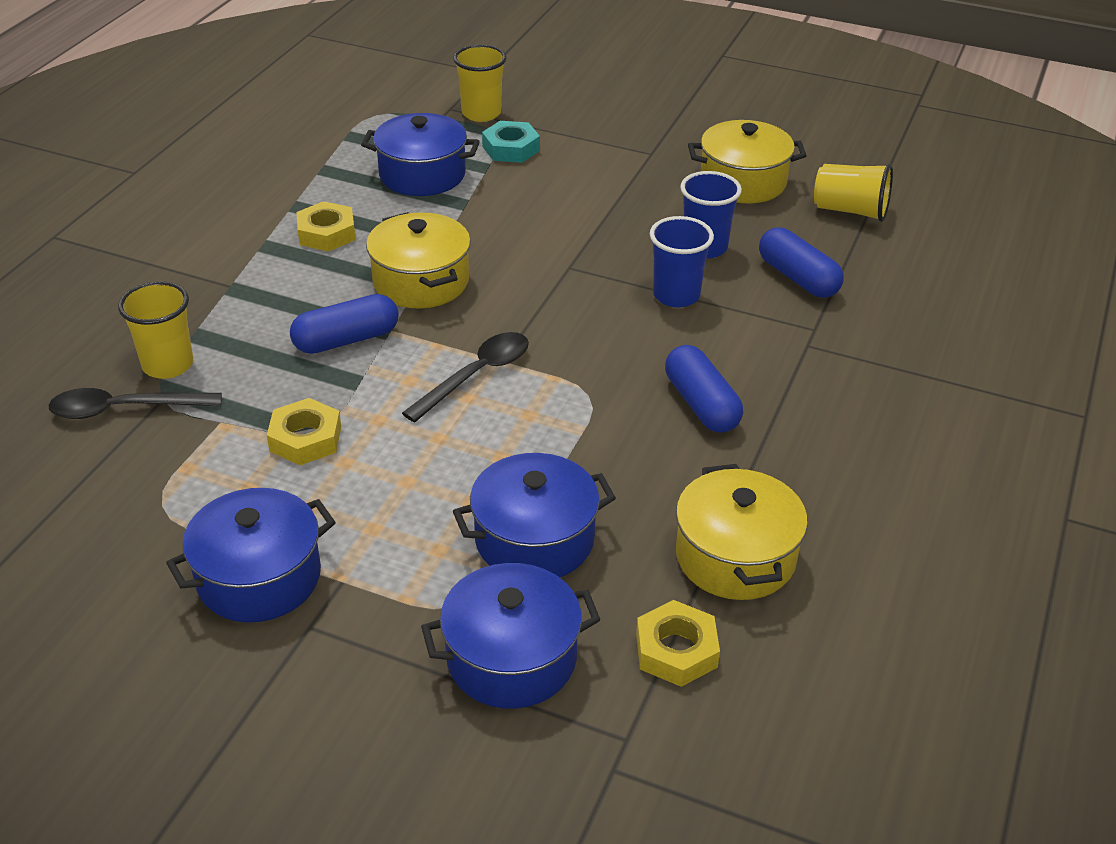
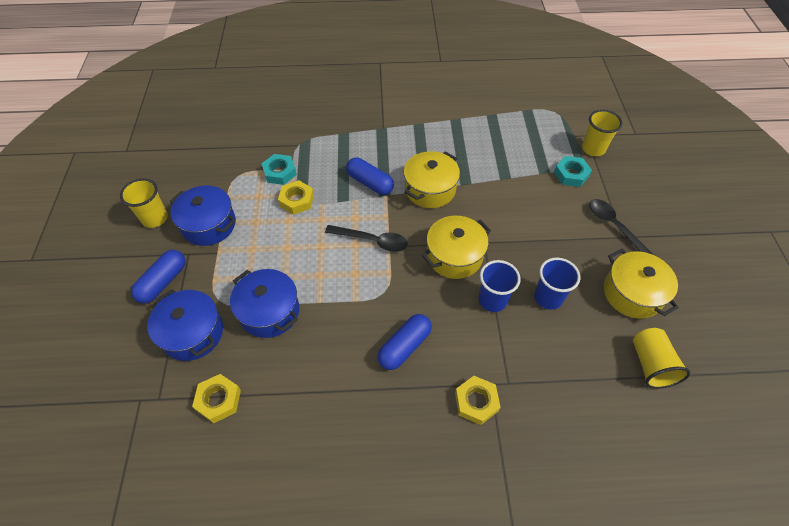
camera: 65 degrees right, 15 degrees up
(124, 409) = (286, 137): black spoon -> black spoon (614, 227)
(168, 365) = (320, 136): yellow cup -> yellow cup (155, 218)
(212, 442) = (280, 172): none -> turquoise nut
(326, 233) = (443, 140): yellow nut -> yellow nut (476, 402)
(422, 174) = (517, 151): blue pot -> none
(735, 557) = (293, 405): yellow pot -> yellow pot (454, 256)
(798, 278) = (553, 357): blue capsule -> blue capsule (163, 282)

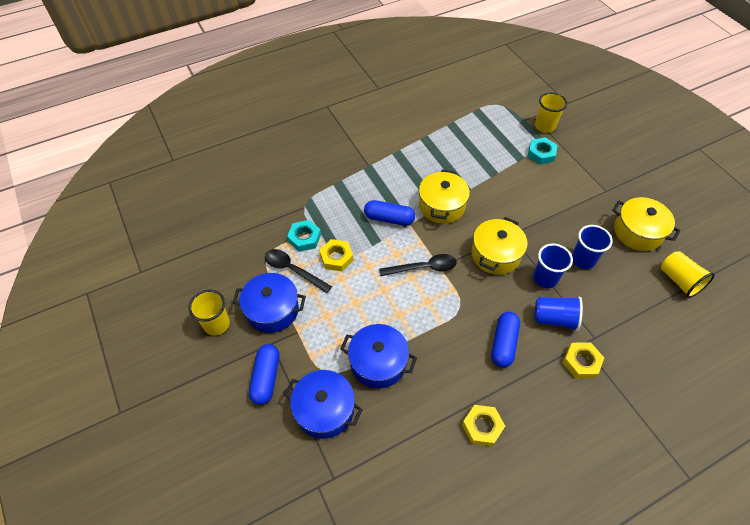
camera: 25 degrees left, 0 degrees up
(218, 400) = (385, 454): yellow nut -> yellow nut (482, 427)
(476, 345) = (554, 319): none -> blue cup
(614, 227) = (596, 185): black spoon -> black spoon (293, 270)

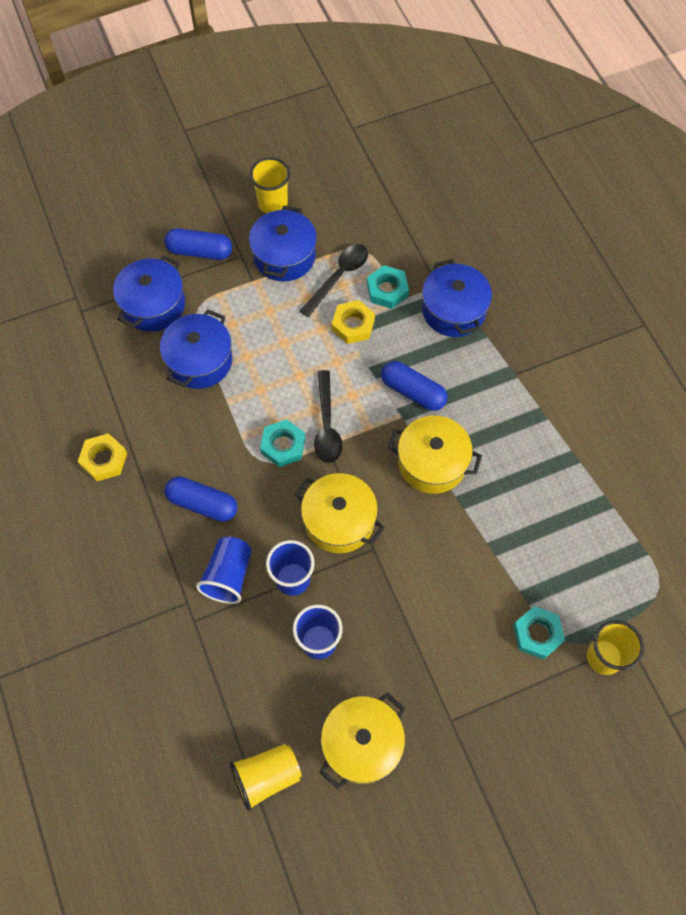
camera: 95 degrees right, 10 degrees up
(321, 199) = (453, 310): none -> blue pot
(389, 218) = (413, 392): blue capsule -> blue capsule turned 75 degrees counterclockwise
(445, 294) = (283, 445): none -> turquoise nut
(581, 362) = (162, 593): yellow nut -> none

